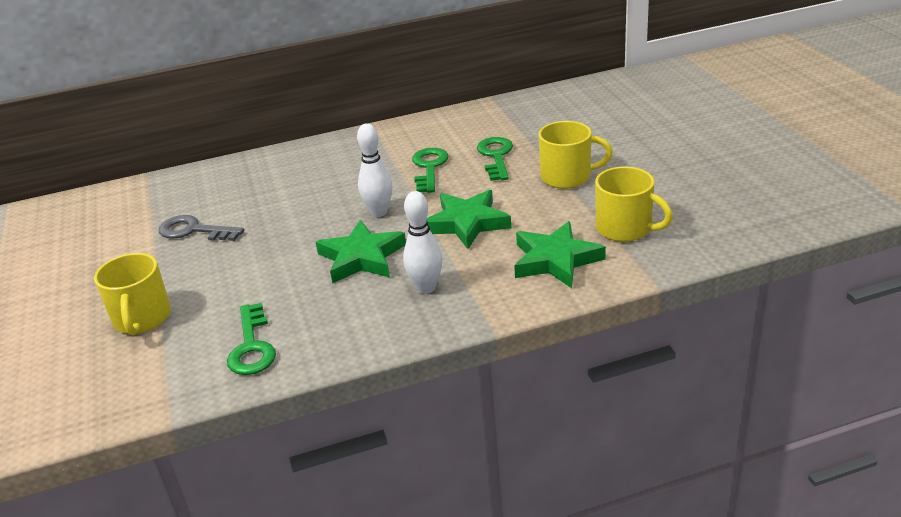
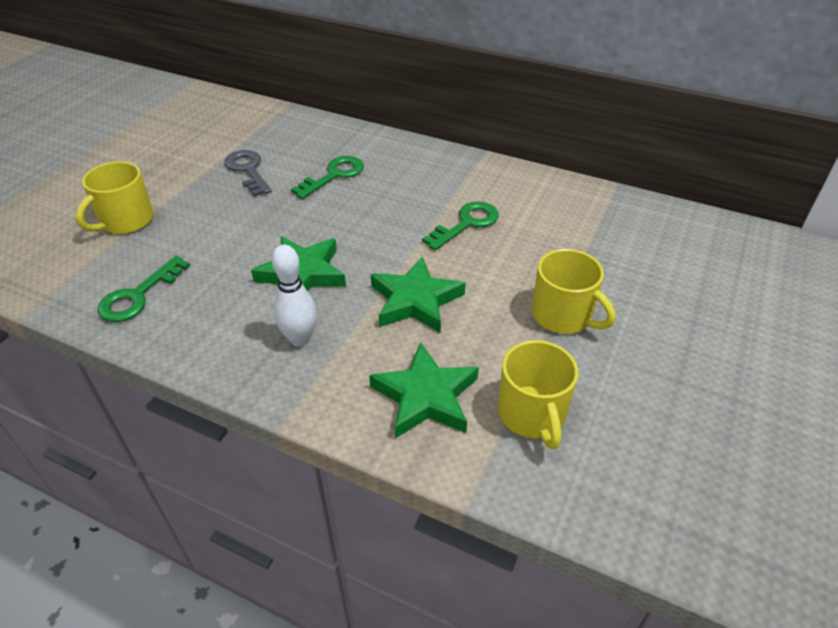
camera: 40 degrees right, 10 degrees up
(379, 212) = (372, 240): white bowling pin -> none
(496, 156) = (534, 249): green key -> green key (334, 175)

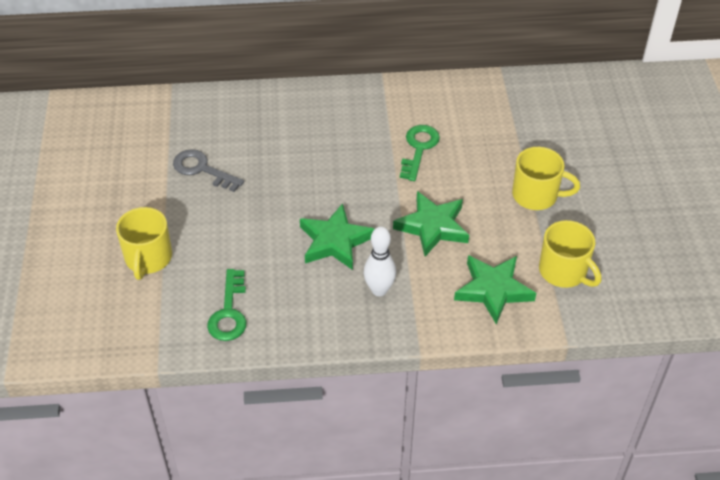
camera: 30 degrees left, 5 degrees up
(334, 175) = (280, 146): green key -> none

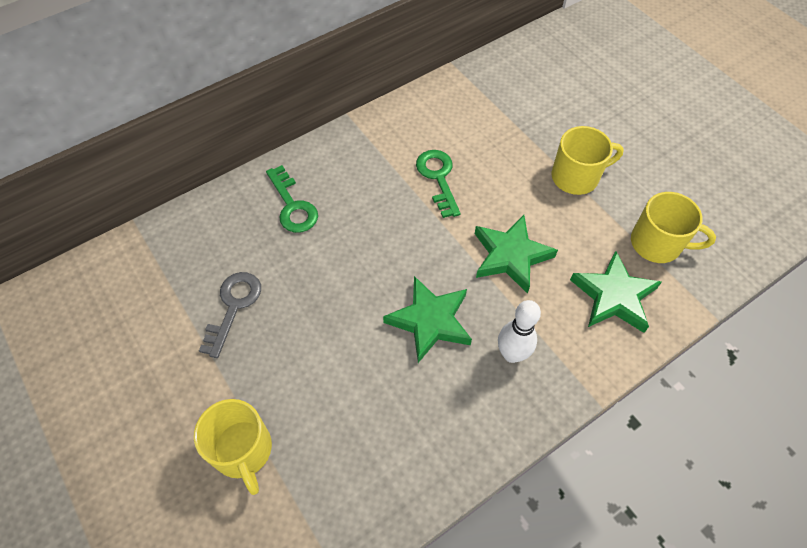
camera: 30 degrees left, 10 degrees up
(202, 169) = (233, 306): grey key -> grey key turned 105 degrees clockwise
(229, 312) = (379, 469): green key -> green key (292, 206)

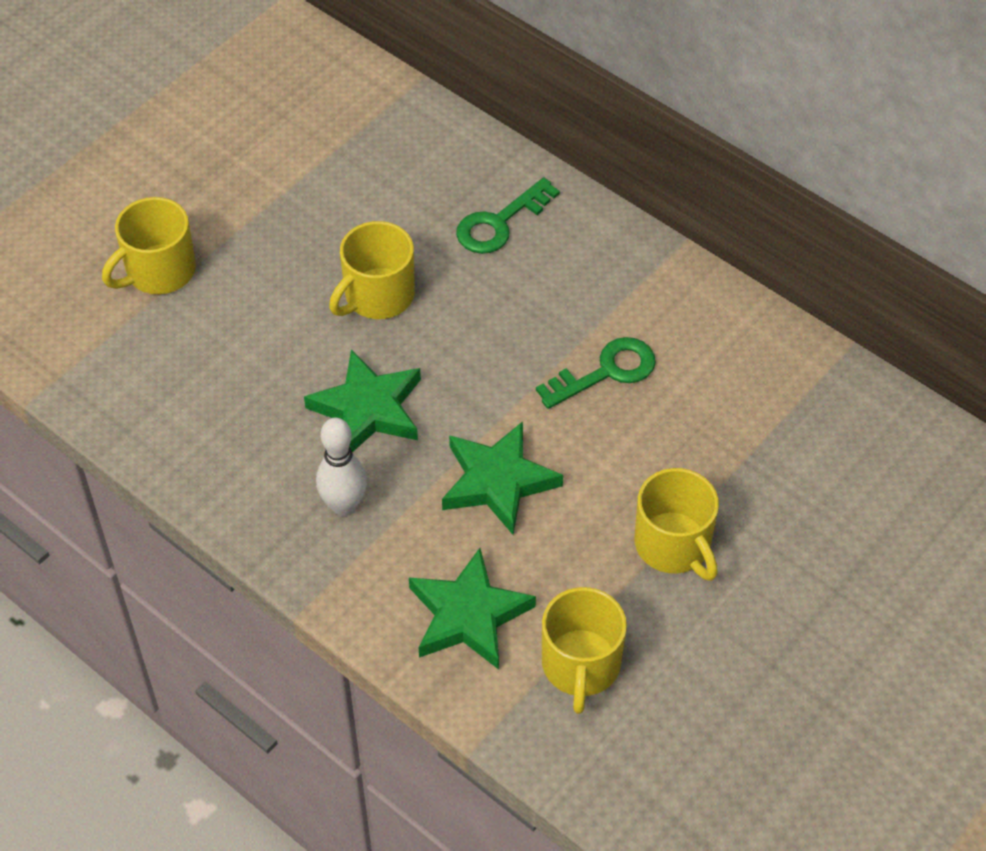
camera: 75 degrees right, 5 degrees down
(233, 306) = (332, 209): grey key -> none
(329, 293) = (378, 296): none -> yellow mug

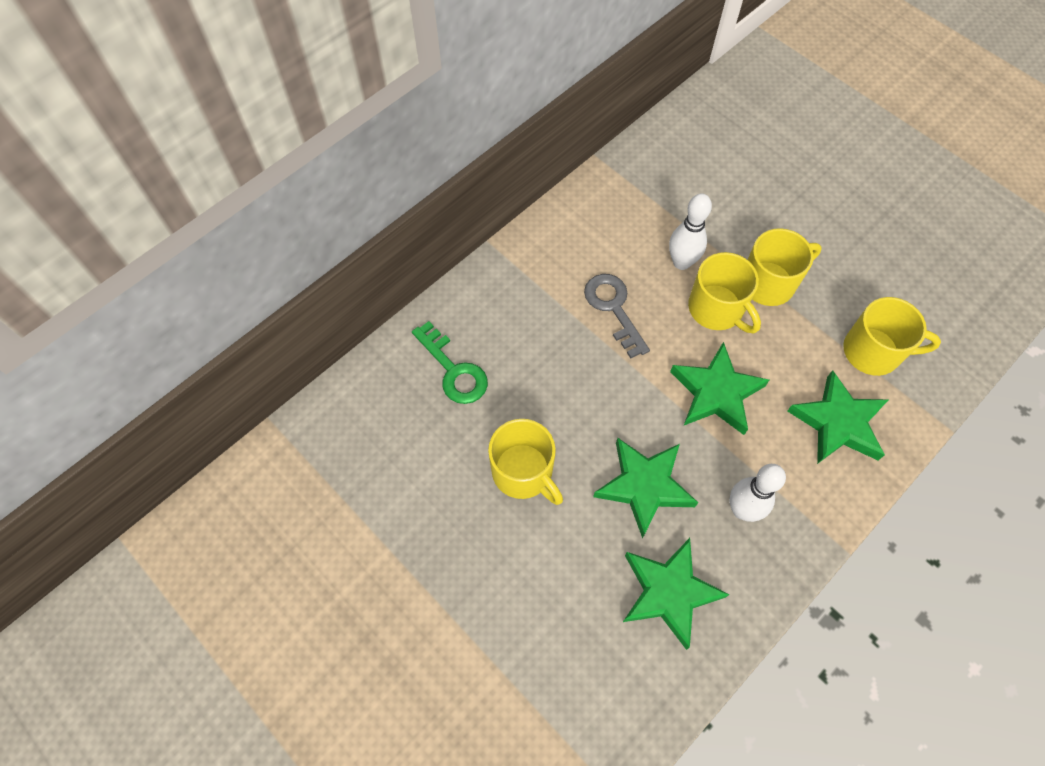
camera: 85 degrees left, 10 degrees up
(159, 271) = (474, 674): yellow mug -> yellow mug (716, 309)
(244, 434) = (669, 592): none -> green star
(606, 372) = (613, 308): green key -> grey key
(690, 444) = (681, 262): none -> white bowling pin

